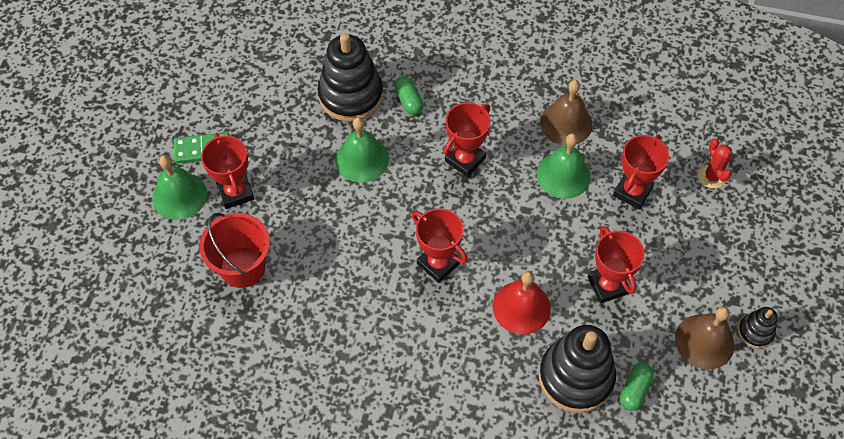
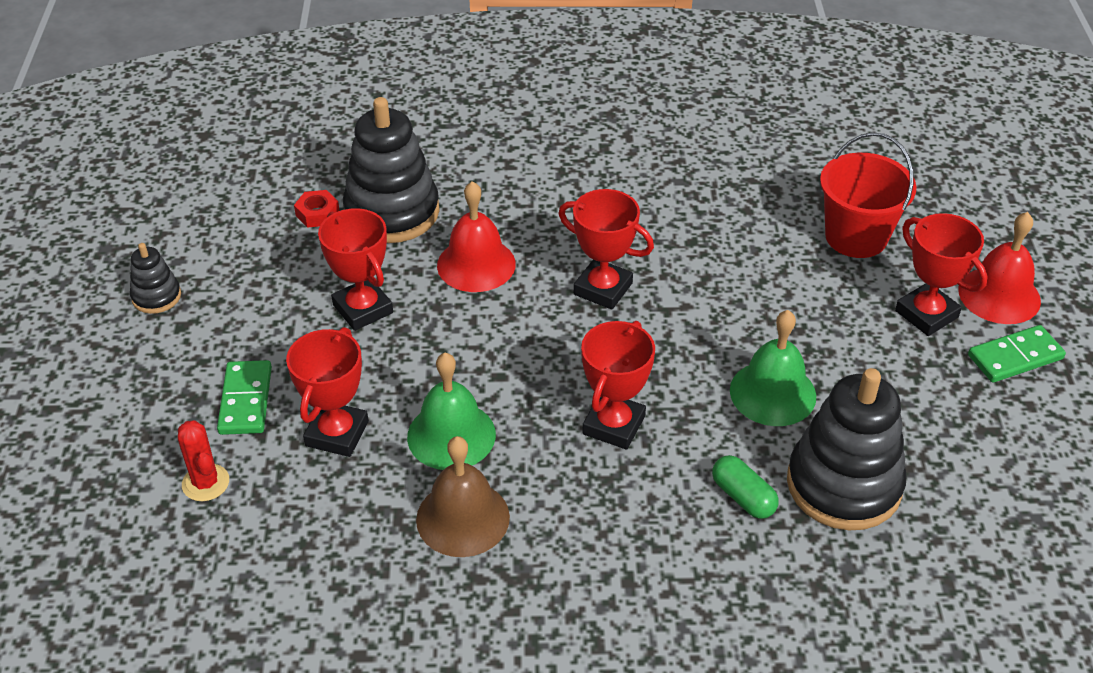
camera: 165 degrees right, 15 degrees down
(179, 195) = (999, 295): green bell -> red bell
(634, 390) = (317, 214): green capsule -> red nut
(689, 228) = (245, 400): none -> green domino
(704, 341) = (227, 274): brown bell -> none

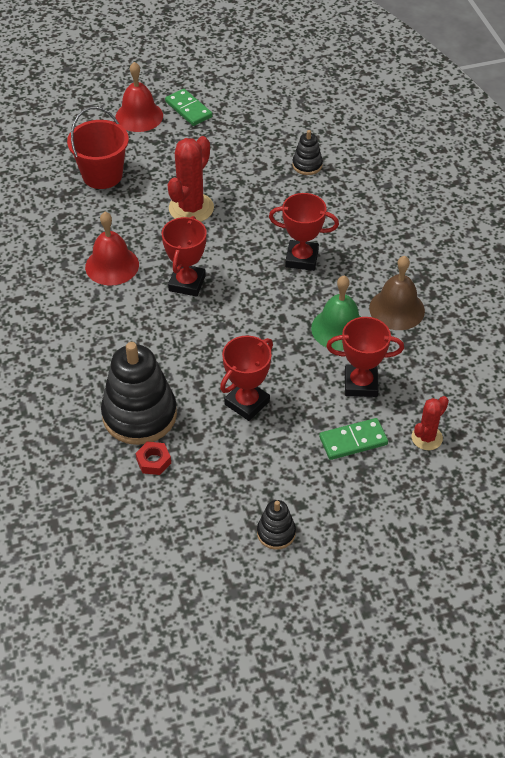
camera: 105 degrees left, 5 degrees up
(476, 264) = (183, 352): red bell -> red bell (112, 265)
(743, 497) = (331, 200): green capsule -> none
(761, 319) = (191, 208): none -> red cactus
(772, 393) = (251, 197): green bell -> none
(843, 485) = (307, 165): black stacking toy -> black stacking toy, size x0.48
(926, 314) = (164, 143): red trophy -> none

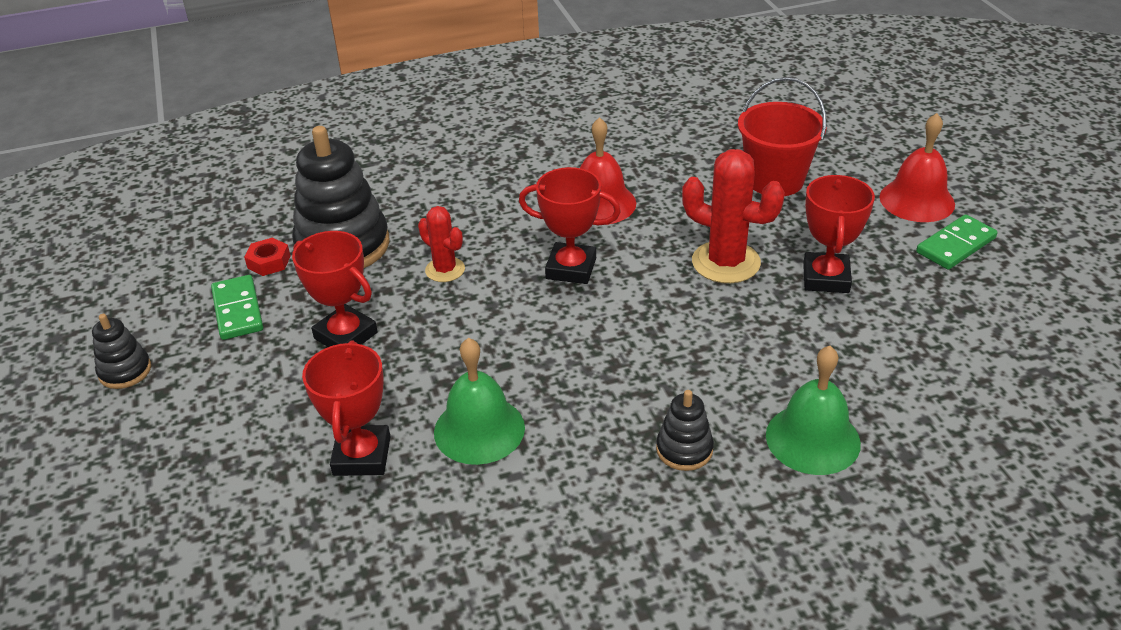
camera: 90 degrees right, 10 degrees down
(302, 258) = (633, 383): red trophy -> red trophy (826, 278)
(307, 165) = (866, 384): black stacking toy -> black stacking toy (684, 449)
(348, 191) = (812, 439): none -> green bell
(353, 441) = (253, 447): green domino -> green domino (237, 310)
(397, 309) = (522, 504): brown bell -> none
(427, 438) = (237, 538): red cactus -> red cactus (445, 270)

